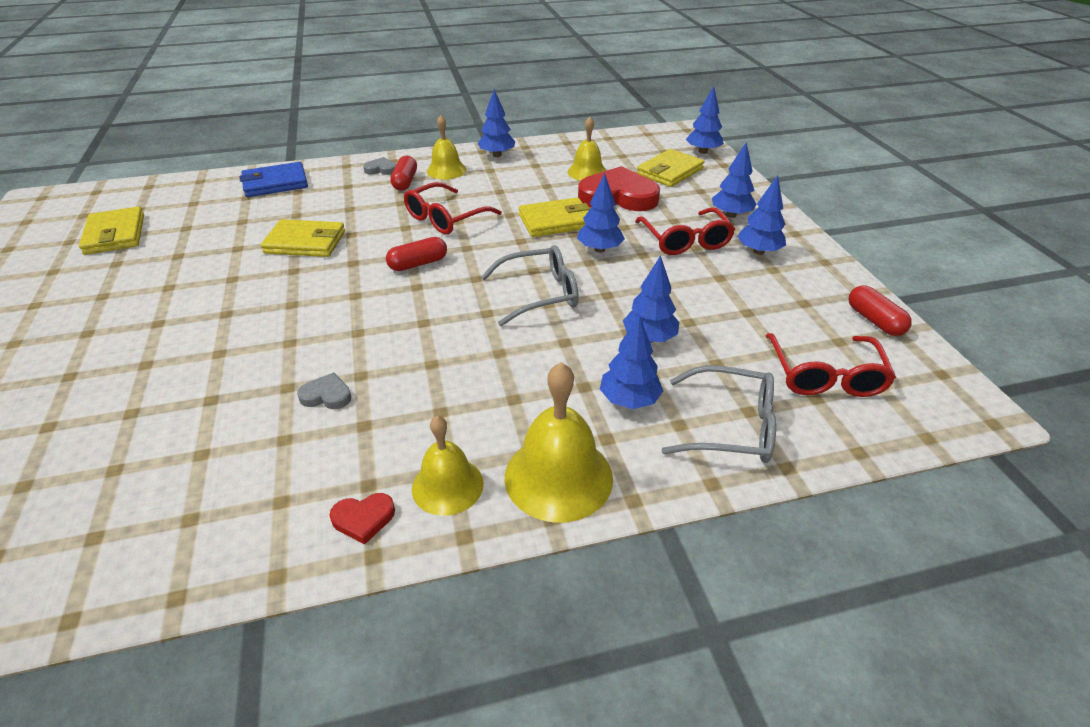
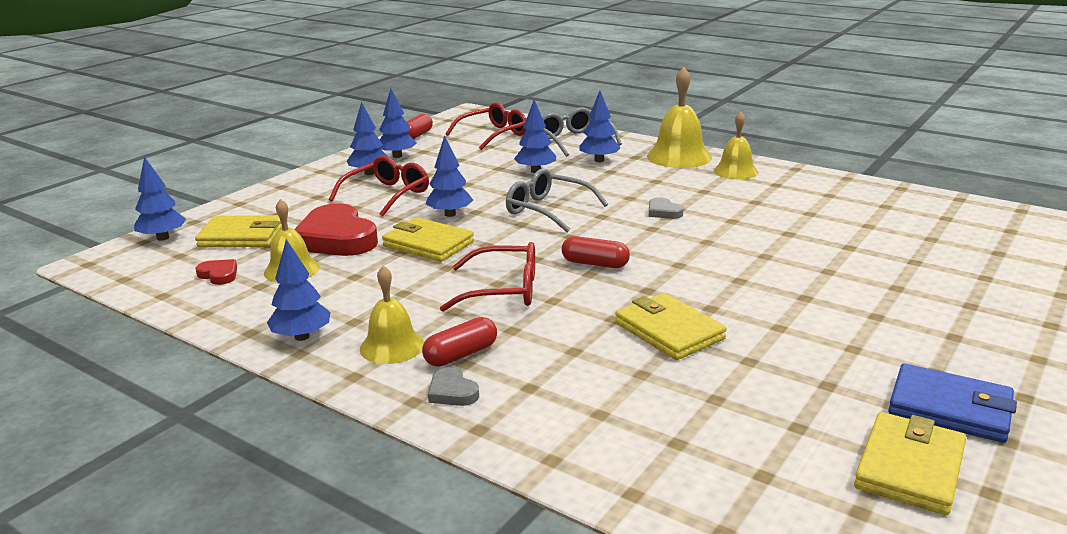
camera: 130 degrees left, 15 degrees down
(275, 183) = (612, 448): blue wallet -> blue wallet (949, 408)
(326, 395) = (765, 220): grey heart -> grey heart (663, 212)
(363, 519) = (789, 177): red heart -> red heart (219, 275)
(731, 215) = (315, 193): blue tree -> blue tree (397, 156)

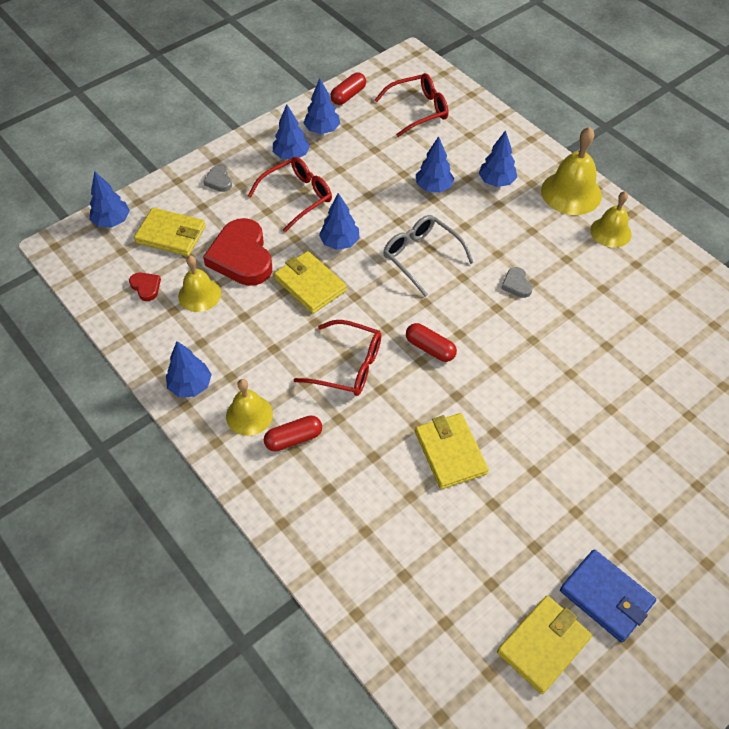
camera: 15 degrees right, 30 degrees up
(452, 392) = (276, 479): grey heart -> grey heart (219, 181)
(574, 140) = (487, 139): grey glasses -> none

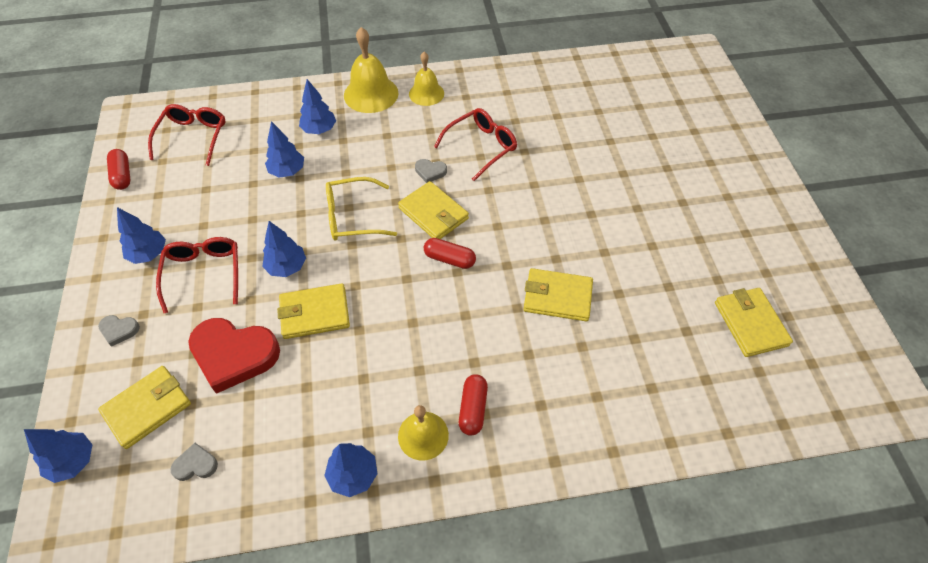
camera: 60 degrees left, 0 degrees up
(146, 287) = (195, 464): red heart -> grey heart
(199, 294) = (248, 415): yellow bell -> none
(322, 130) = (143, 215): blue tree -> none
(348, 366) = (425, 327): red glasses -> red glasses (481, 147)
(421, 256) = (352, 217): grey glasses -> yellow glasses
(430, 348) = (449, 259): red capsule -> red capsule turned 45 degrees clockwise
(471, 311) = (433, 213): none -> yellow wallet
(606, 596) = (728, 265): blue wallet -> none

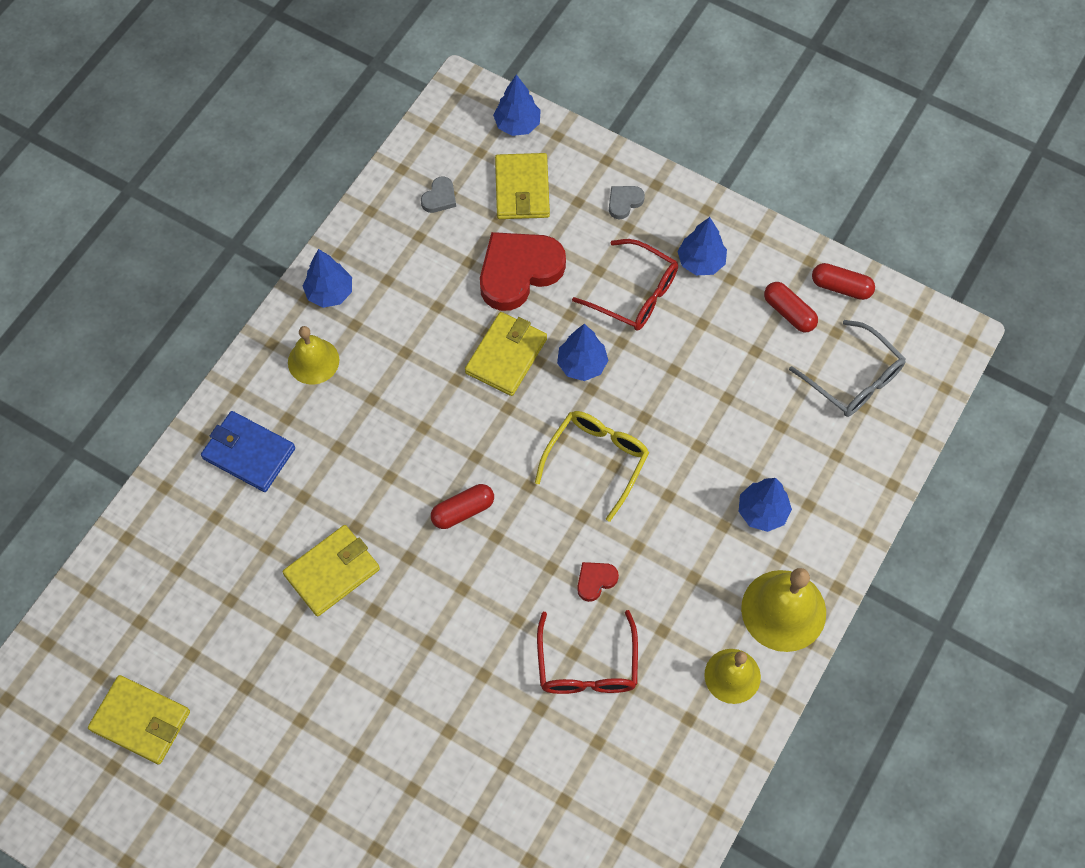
camera: 130 degrees right, 10 degrees up
(193, 137) = (853, 379): red glasses -> grey glasses
(287, 171) = (718, 440): blue tree -> none
(430, 172) = (595, 581): grey heart -> red heart
(433, 213) = (533, 540): yellow wallet -> none
(473, 409) = (299, 413): red capsule -> red capsule (789, 312)
(533, 415) = (249, 453): none -> blue wallet

